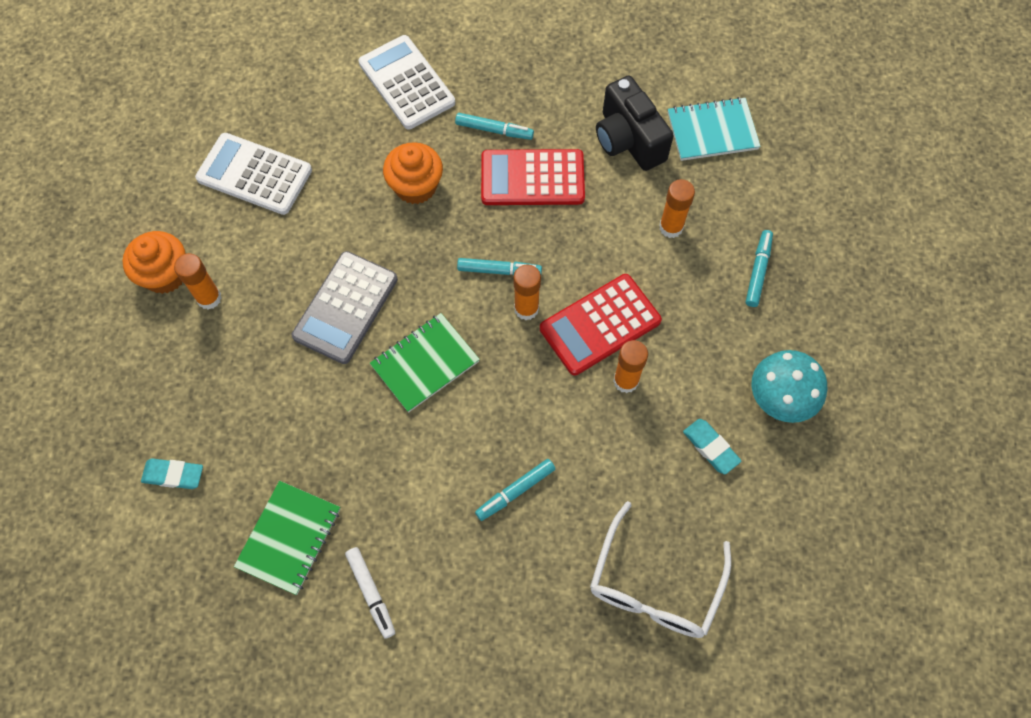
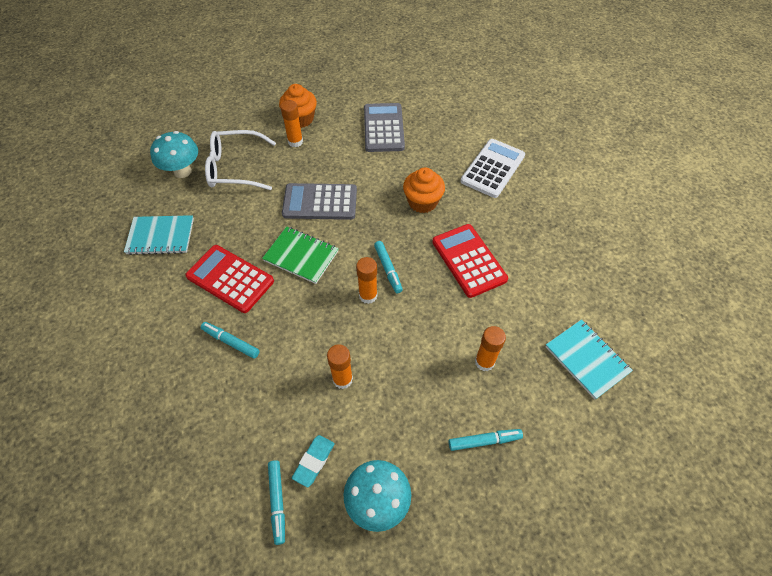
camera: 65 degrees right, 10 degrees down
(173, 475) = (182, 171): turquoise eraser -> turquoise mushroom
(254, 174) = (383, 128): white calculator -> grey calculator
(289, 538) = (161, 236): green notebook -> turquoise notebook
(371, 593) = (137, 290): white marker -> none
(494, 130) = (491, 225): turquoise marker -> turquoise marker (277, 502)
(600, 325) = (379, 345): red calculator -> red calculator (230, 279)
(628, 140) = (539, 306): black camera -> none
(654, 585) = (188, 461): white glasses -> white glasses (235, 168)

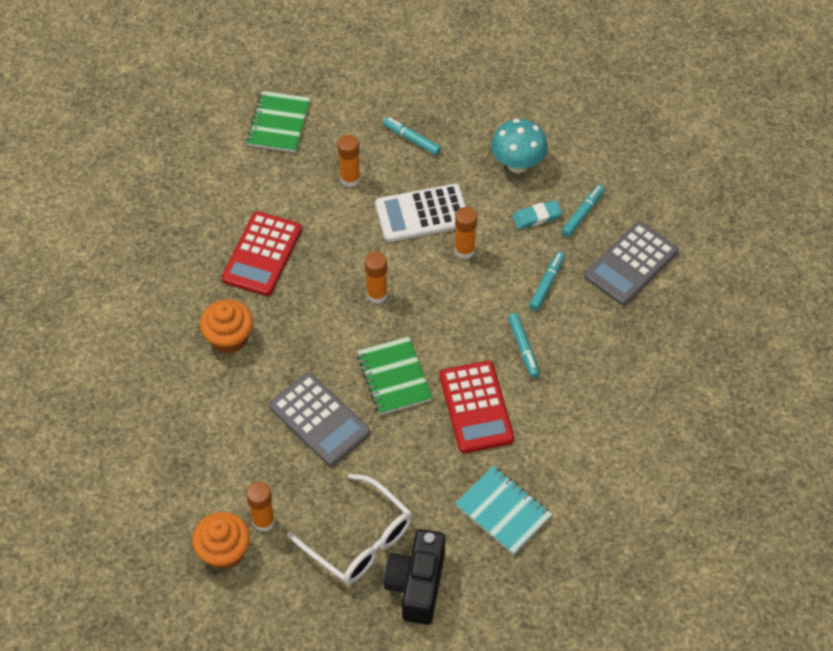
camera: 135 degrees left, 0 degrees up
(182, 171) = (417, 585): turquoise mushroom -> black camera
(383, 128) = (156, 456): grey calculator -> grey calculator (631, 264)
(388, 269) = (335, 302): turquoise marker -> turquoise marker (546, 284)
(492, 168) = (122, 315): white calculator -> white calculator (422, 214)
(587, 359) = (278, 123): turquoise notebook -> green notebook

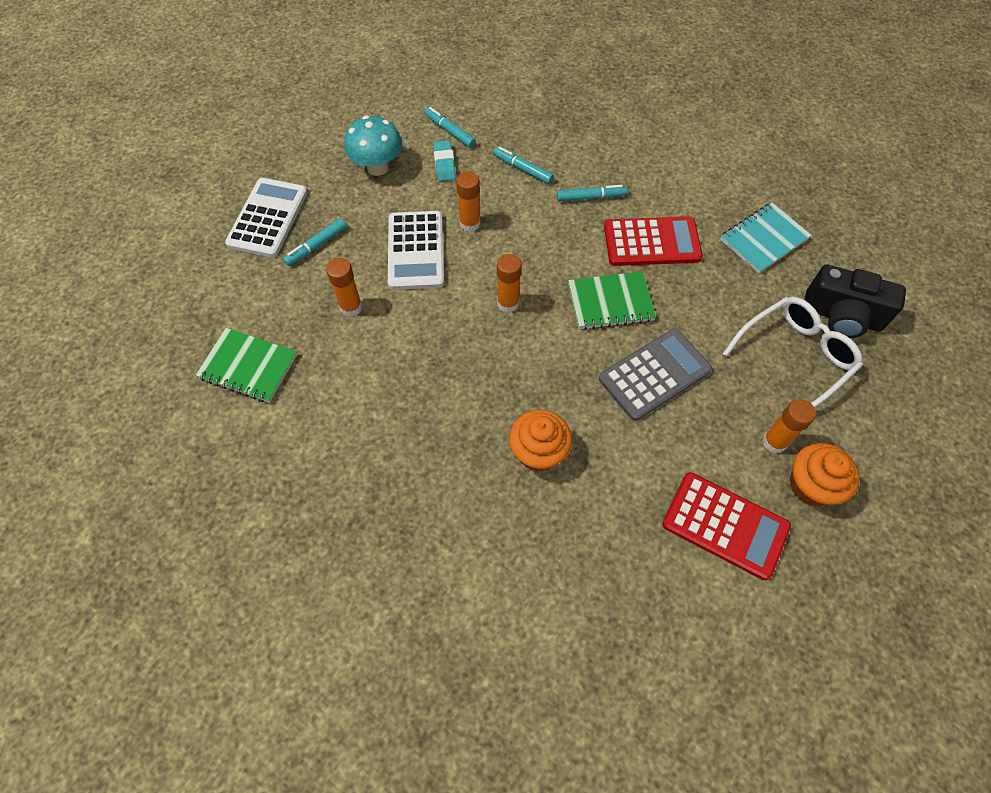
camera: 80 degrees left, 5 degrees up
(262, 254) = (430, 405): red calculator -> red calculator (725, 525)
(435, 97) = (268, 218): none -> white calculator
(631, 264) = (513, 109): grey calculator -> none

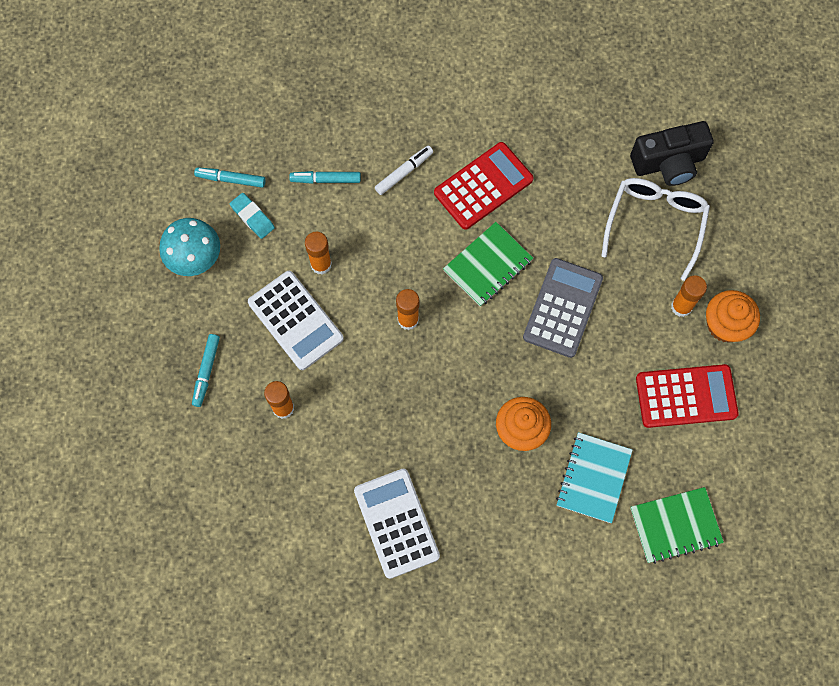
camera: 35 degrees left, 10 degrees up
(248, 367) = (242, 515): green notebook -> green notebook (675, 526)
(268, 218) = (140, 373): white calculator -> white calculator (396, 523)
(591, 197) = (404, 172): turquoise marker -> white marker
(763, 239) = (569, 126): turquoise notebook -> turquoise notebook (593, 478)

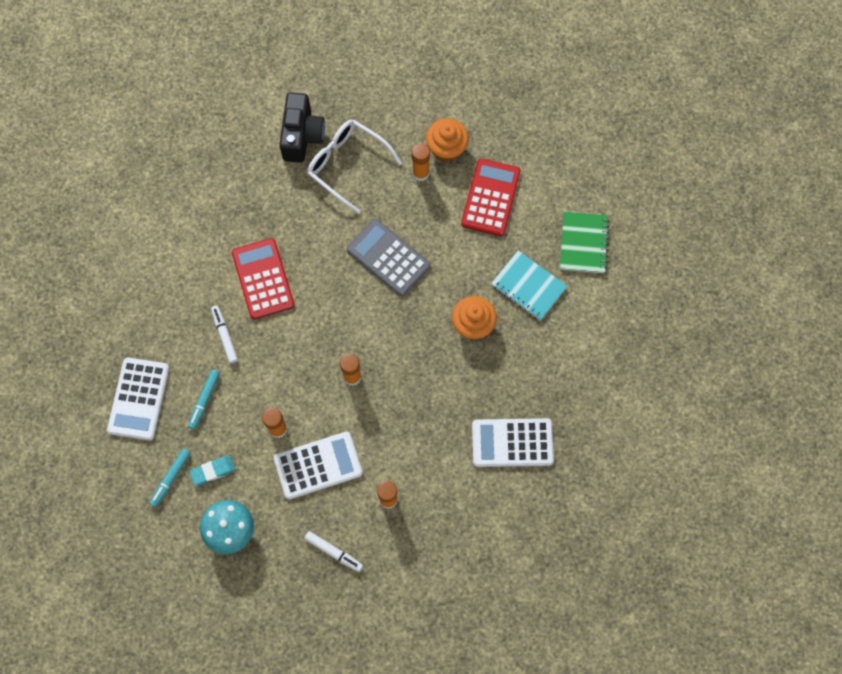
camera: 70 degrees left, 0 degrees up
(206, 371) = (334, 552): turquoise marker -> white marker
(303, 116) = (139, 399): none -> white calculator
(488, 265) = (331, 300): green notebook -> none

